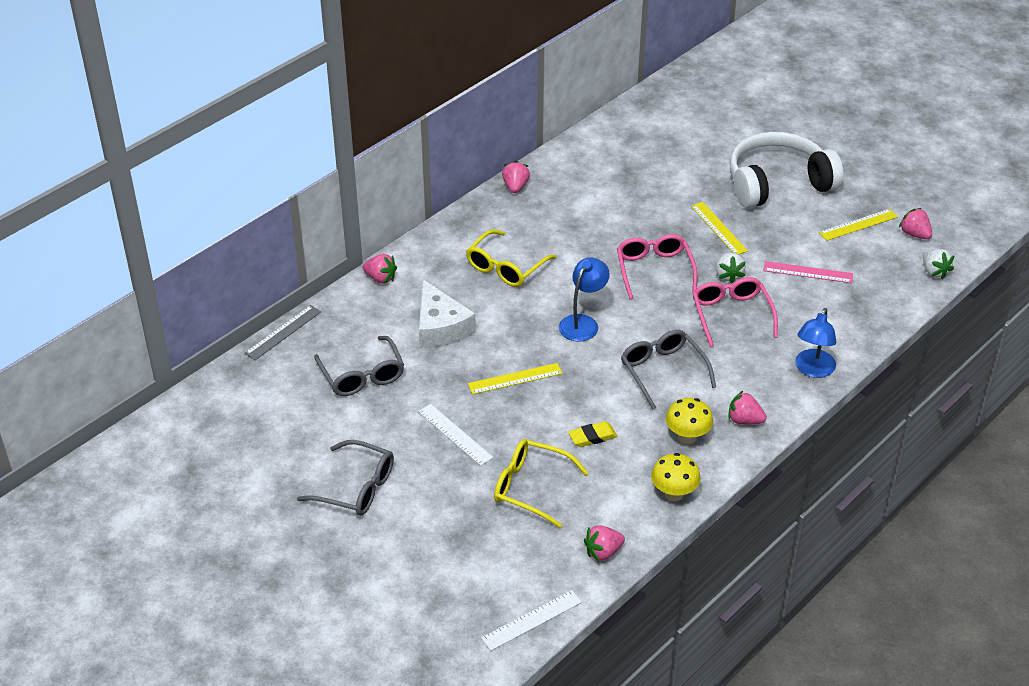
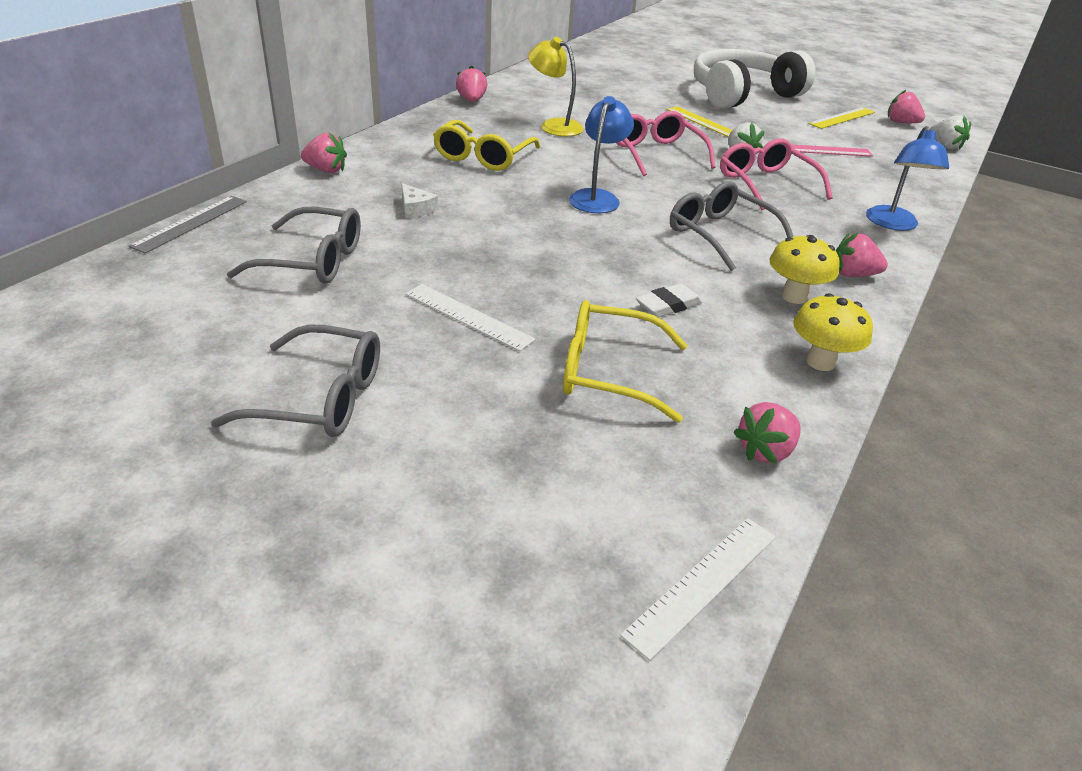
camera: 15 degrees left, 5 degrees down
(362, 375) = (313, 261): grey glasses -> grey glasses turned 45 degrees counterclockwise
(440, 327) = (415, 209): white cheese -> white cheese, size x0.46
(515, 379) = (533, 252): yellow ruler -> none
(578, 227) = (554, 126): none -> yellow lamp
(592, 437) = (668, 305): yellow eraser -> white eraser

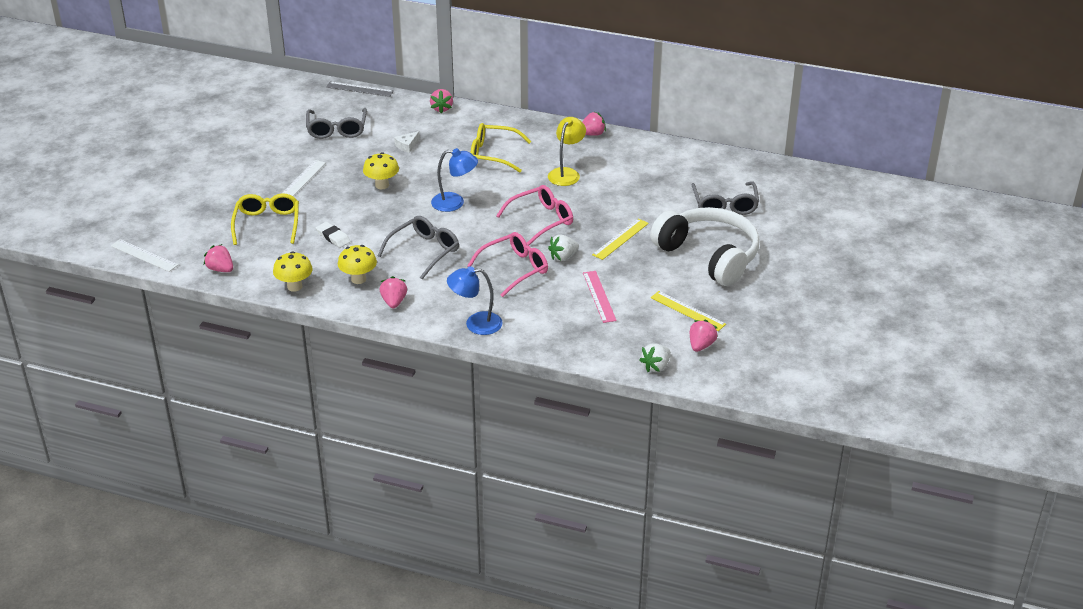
camera: 80 degrees right, 0 degrees up
(320, 398) = (229, 157): grey glasses -> grey glasses (725, 205)
(523, 243) = (382, 185): none -> yellow mushroom

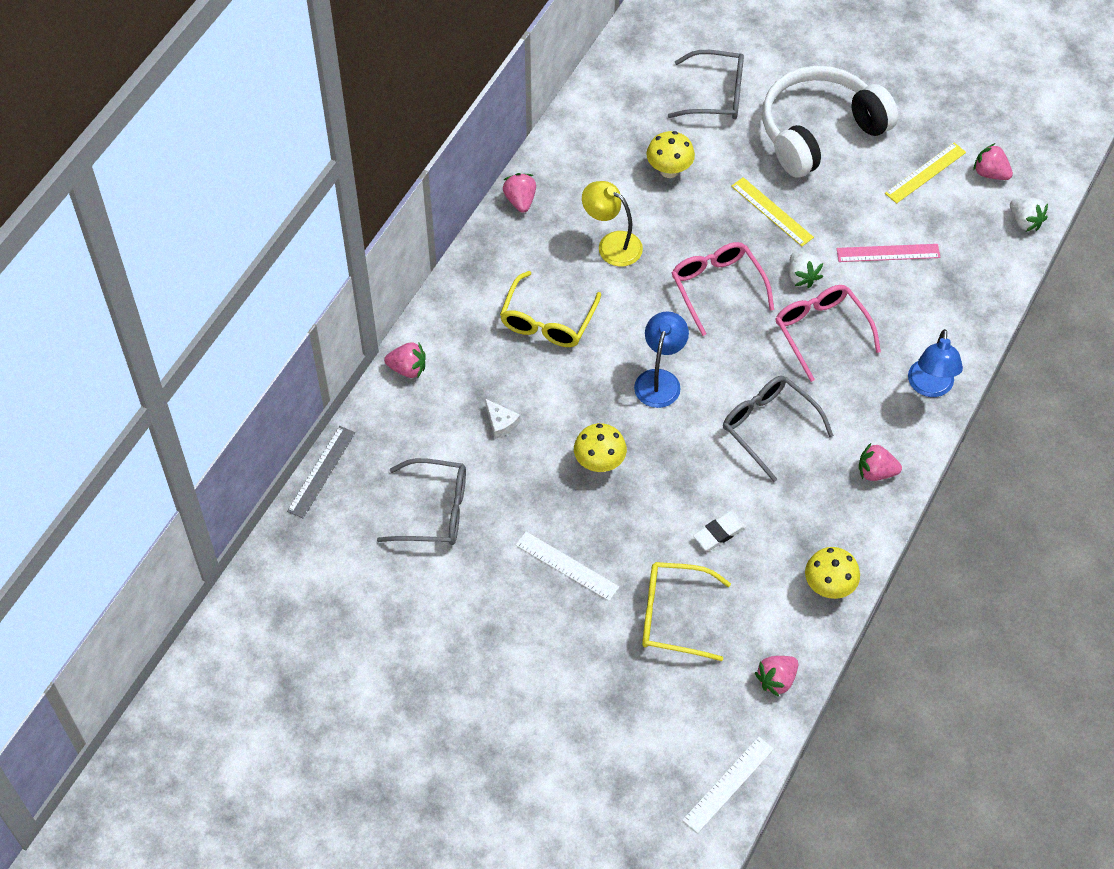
camera: 80 degrees left, 20 degrees up
(358, 279) = (821, 509): yellow mushroom -> yellow mushroom (669, 170)

